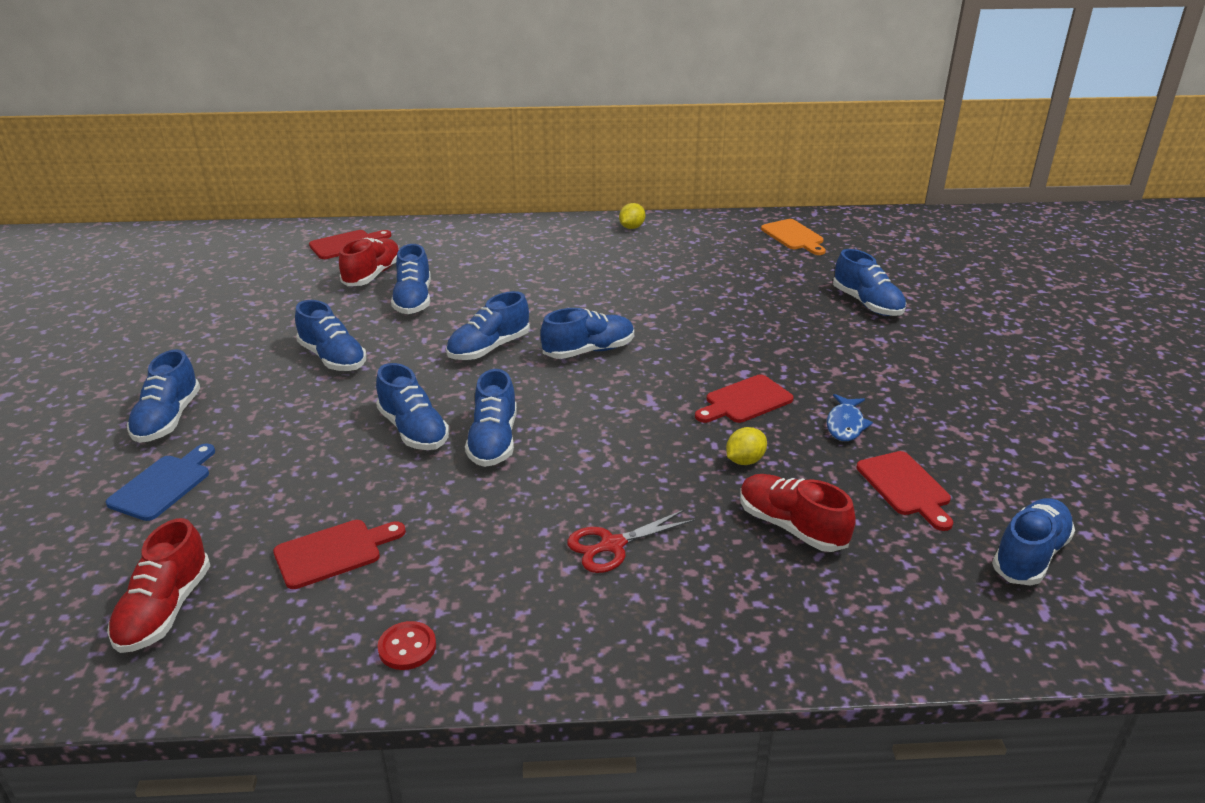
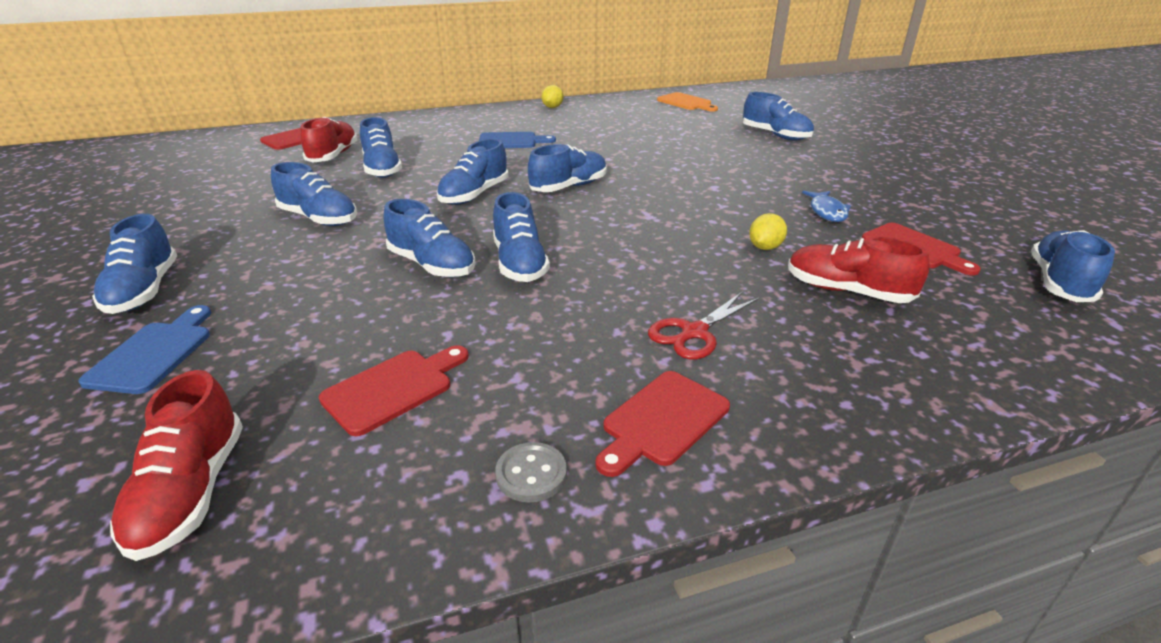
camera: 15 degrees left, 0 degrees up
(407, 647) = (531, 474): red button -> grey button
(561, 276) = (511, 141): none -> blue cutting board
(745, 401) = (731, 206): red cutting board -> red cutting board (662, 421)

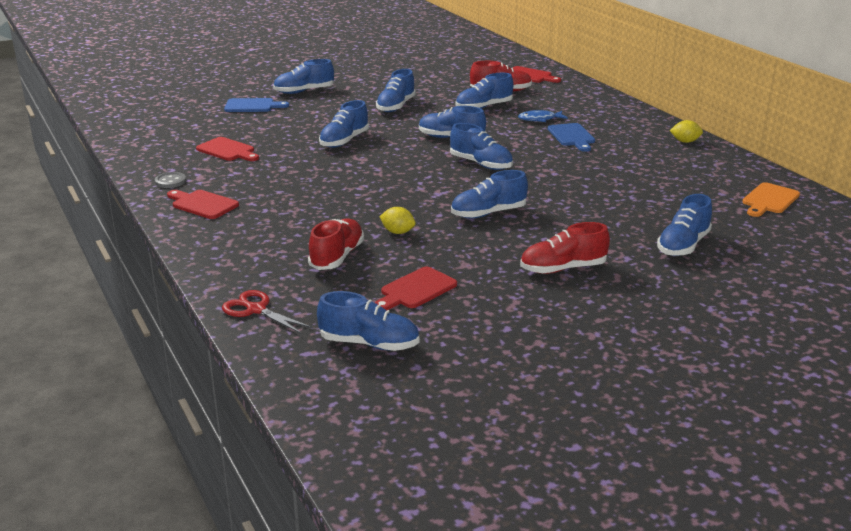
camera: 80 degrees right, 5 degrees down
(191, 492) = (168, 131): red shoe -> red shoe (563, 269)
(519, 263) = (352, 161): blue shoe -> blue shoe (488, 213)
(694, 332) = (280, 210): red scissors -> red scissors (256, 310)
(827, 212) = (477, 259): blue fish -> blue fish (539, 119)

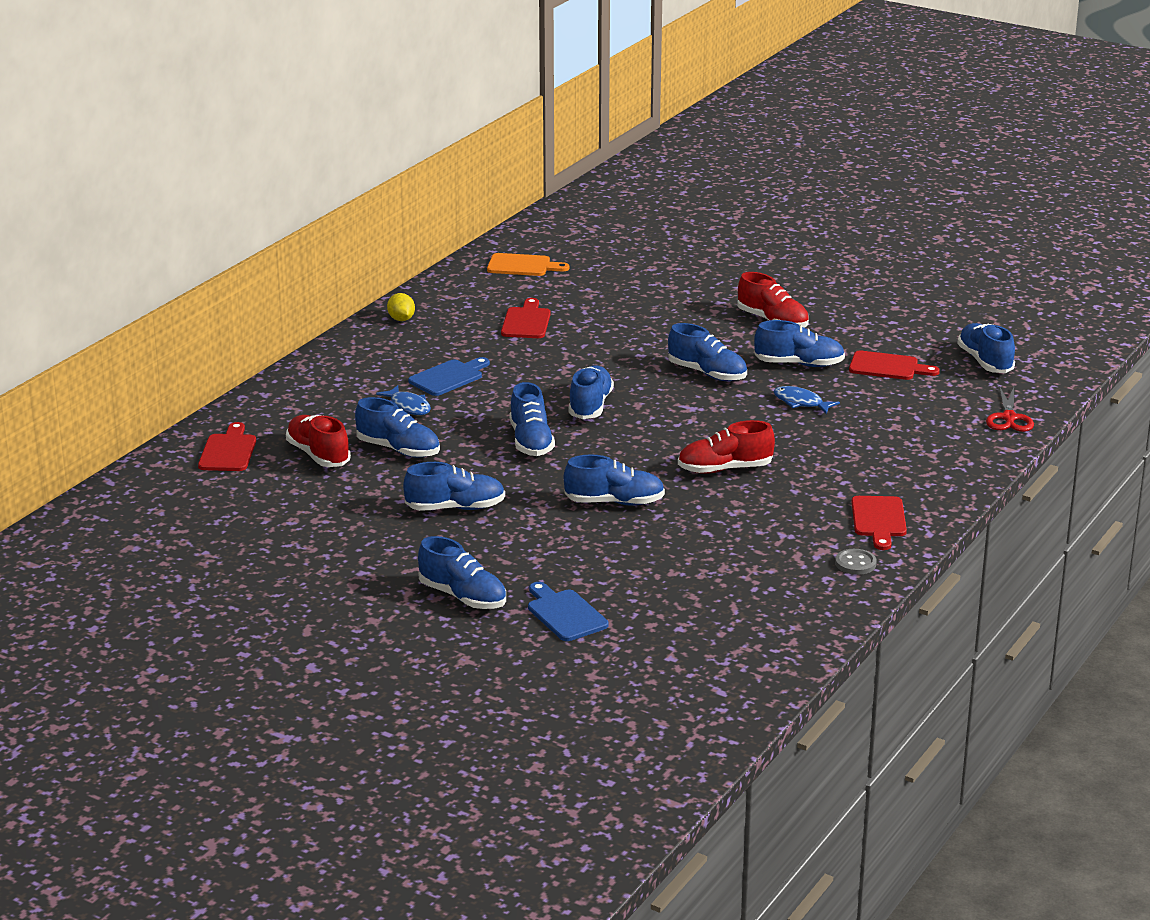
camera: 120 degrees left, 0 degrees up
(227, 150) = (731, 566): red cutting board -> red cutting board (526, 322)
(337, 257) = (882, 414): red shoe -> red shoe (725, 469)
(398, 232) = (801, 403): yellow lemon -> blue fish
(683, 245) = (667, 285): blue shoe -> blue shoe (799, 364)

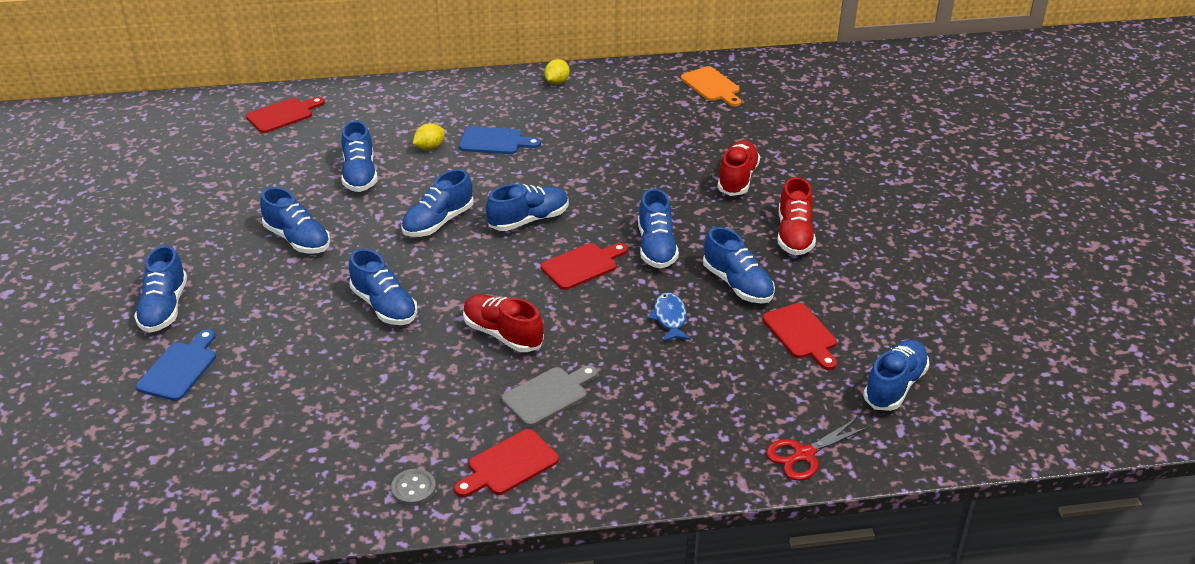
camera: 50 degrees right, 10 degrees up
(318, 455) = (315, 149): red shoe -> red shoe (737, 179)
(408, 406) = (429, 147): blue fish -> yellow lemon
(526, 322) = (625, 129): red cutting board -> red cutting board (582, 265)
(822, 478) = (548, 395): none -> grey cutting board

